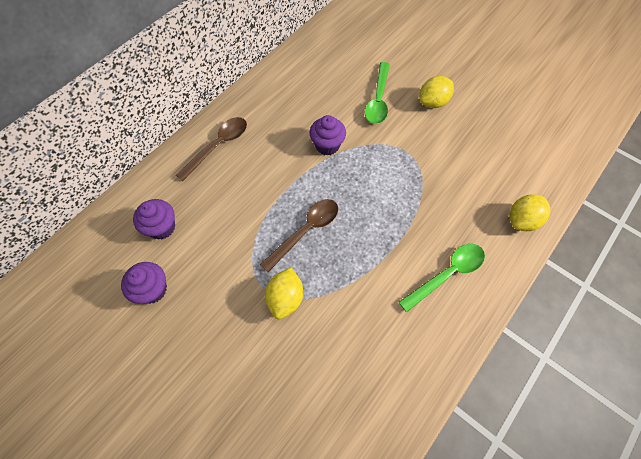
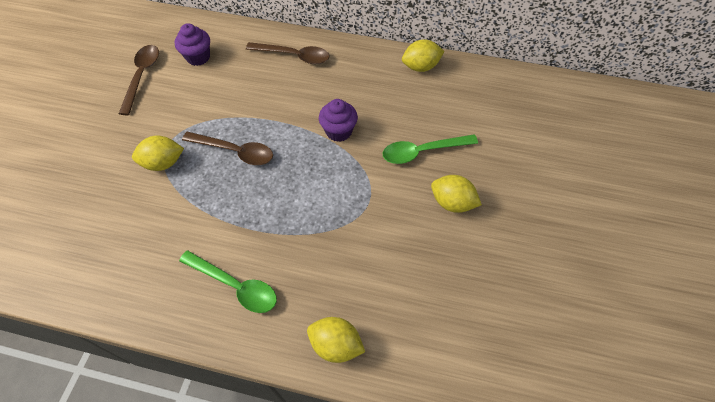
camera: 65 degrees right, 5 degrees down
(152, 289) = (142, 76): purple cupcake -> brown spoon
(292, 65) = (421, 67): none -> yellow lemon

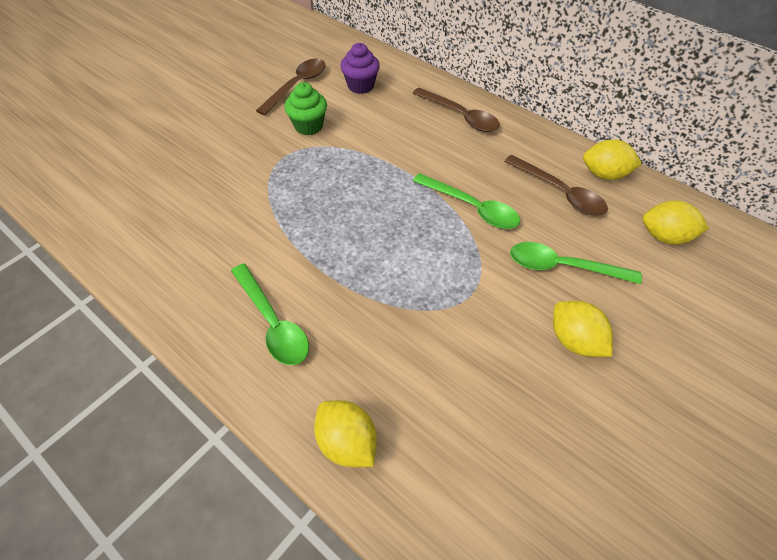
camera: 25 degrees right, 5 degrees down
(163, 163) = (271, 171): yellow lemon -> yellow lemon (664, 236)
(173, 110) = (308, 126): none -> green cupcake
(235, 151) = (348, 186): brown spoon -> brown spoon (559, 192)
(339, 131) = (471, 207): purple cupcake -> green spoon

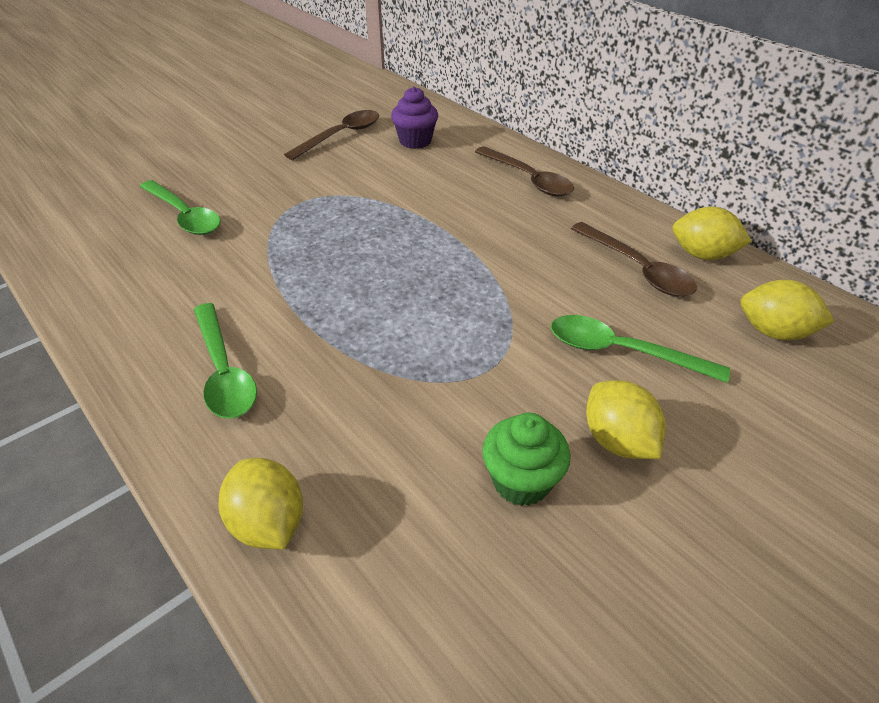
camera: 10 degrees right, 10 degrees down
(308, 126) = (340, 175): green cupcake -> green cupcake (521, 481)
(471, 207) = (516, 274): green spoon -> green spoon (184, 216)

